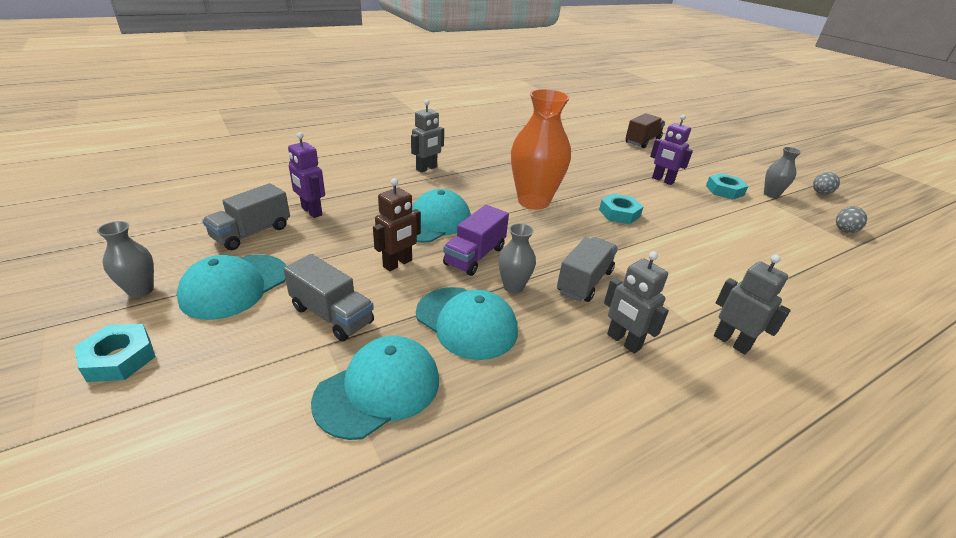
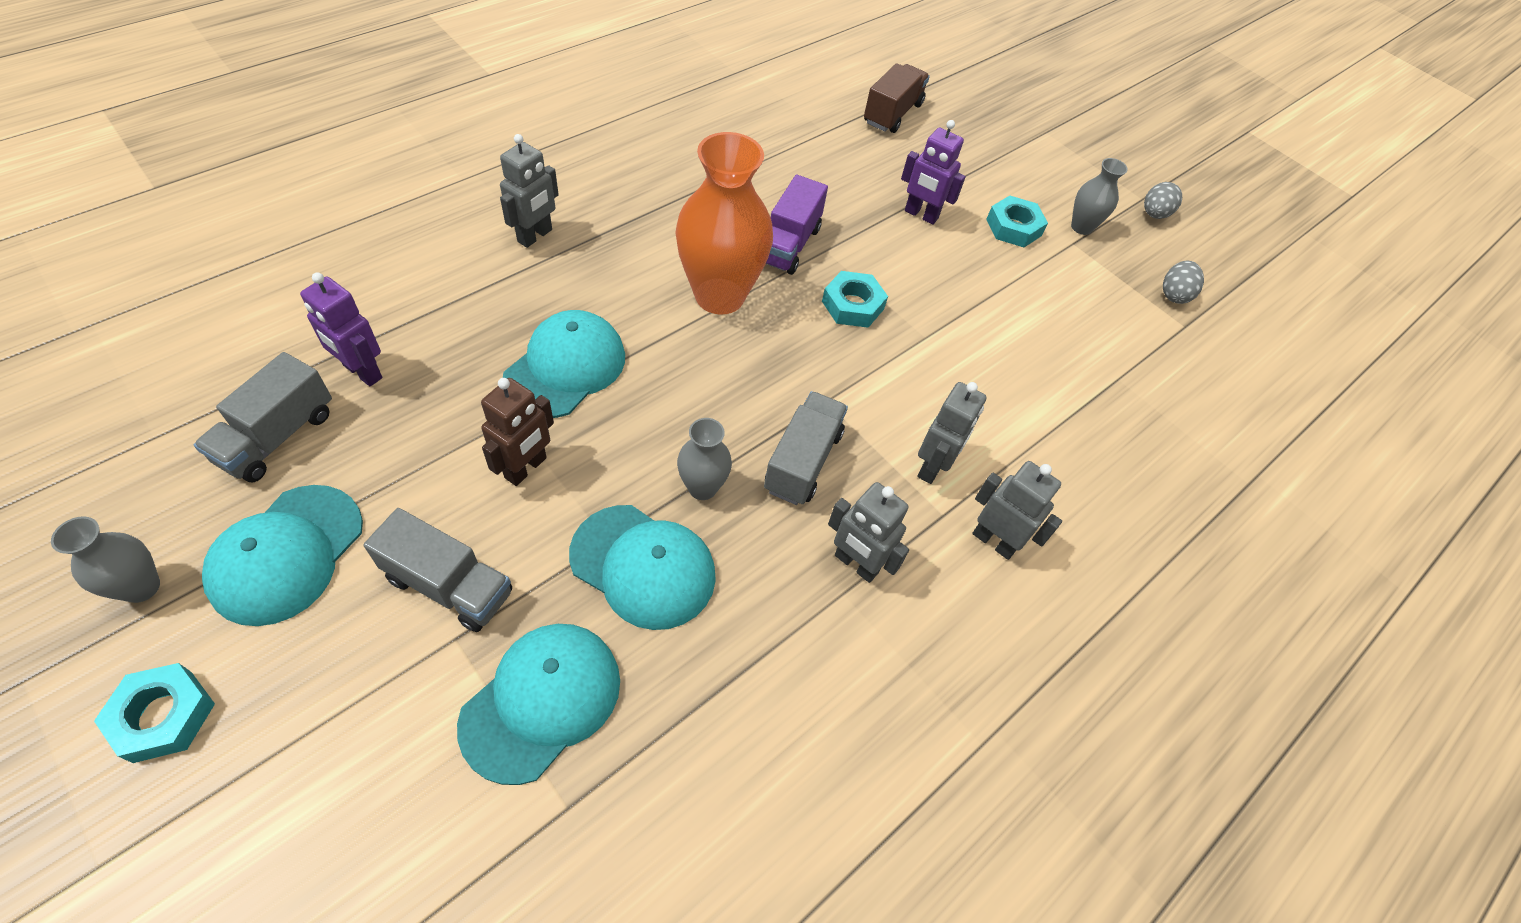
camera: 15 degrees left, 20 degrees up
(475, 256) = (640, 434): purple truck -> purple truck (788, 245)
(679, 295) = (933, 467): none -> grey robot

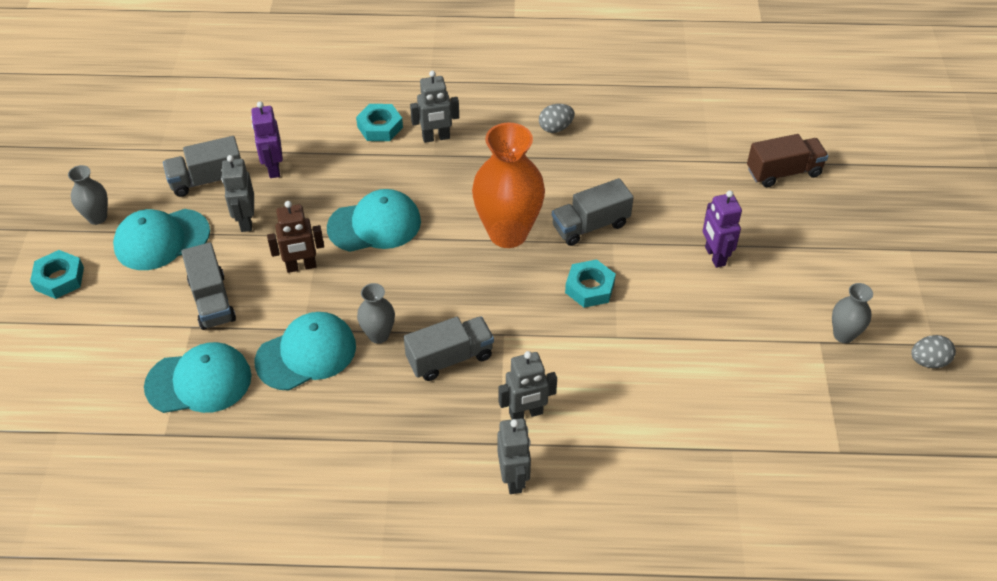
camera: 50 degrees right, 5 degrees down
(643, 566) = (306, 354): turquoise cap -> turquoise cap turned 105 degrees counterclockwise
(788, 245) = (590, 225): purple truck -> grey truck
(856, 564) = (417, 431): grey robot -> grey robot (246, 221)
(1013, 227) = (781, 304): turquoise nut -> turquoise nut (380, 127)
(1174, 294) = (861, 426): grey egg -> grey egg (555, 128)

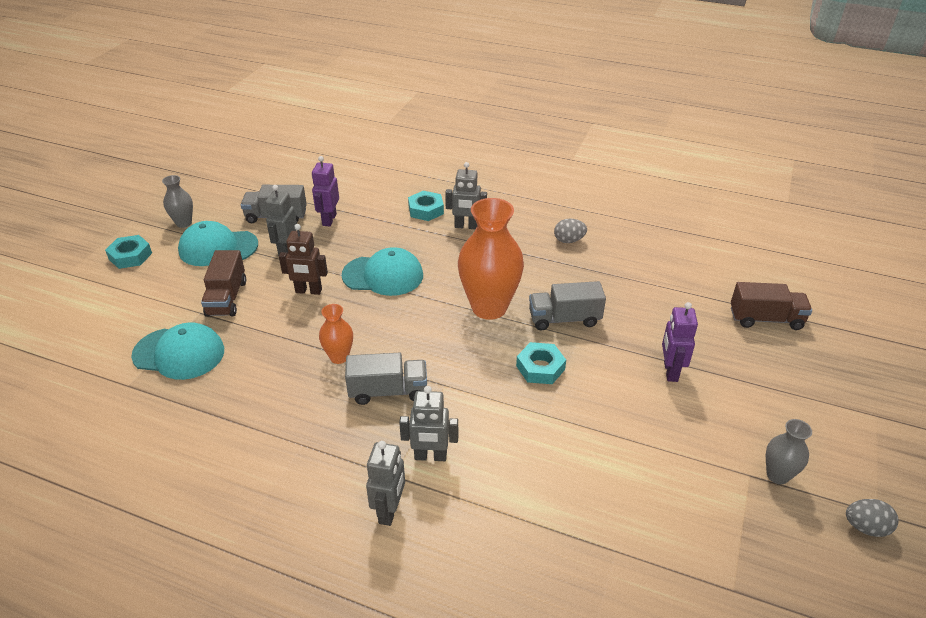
camera: 20 degrees right, 10 degrees down
(212, 300) = (227, 298): grey truck -> brown truck
(306, 354) = (273, 355): turquoise cap -> none
(378, 335) = (339, 357): grey vase -> orange vase

